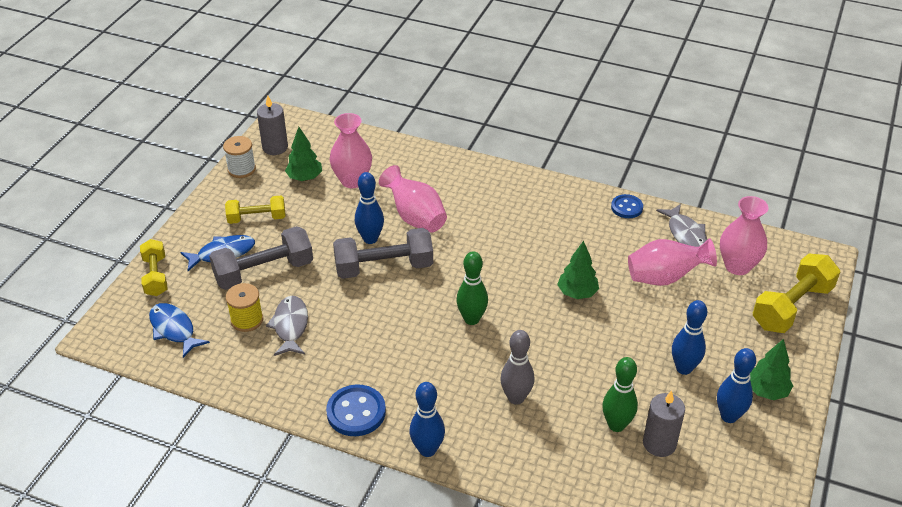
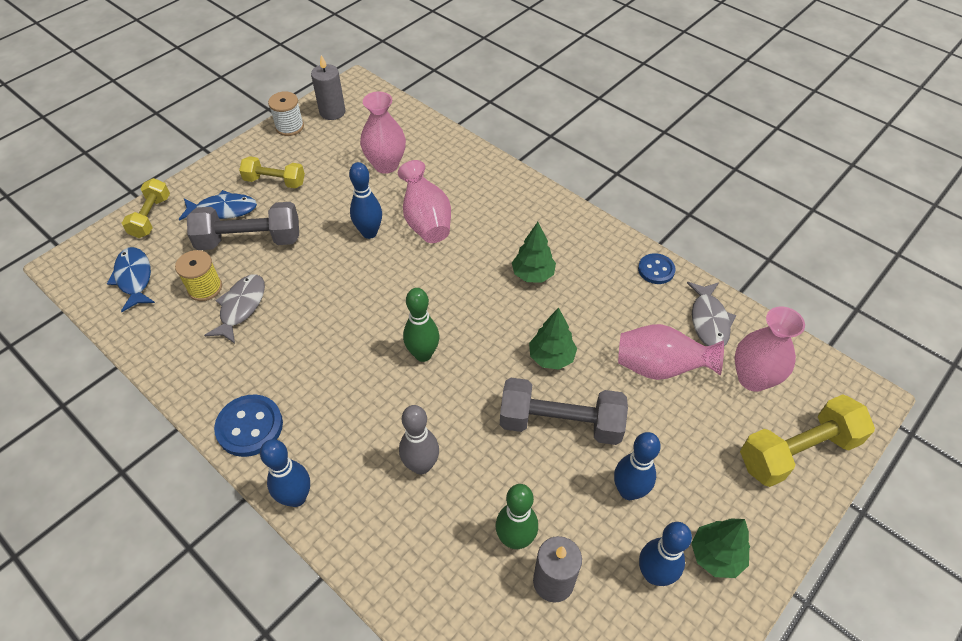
camera: 20 degrees right, 10 degrees up
(305, 178) = (342, 150): green tree -> green tree (533, 274)
(384, 267) = (366, 268): grey dumbbell -> grey dumbbell (560, 423)

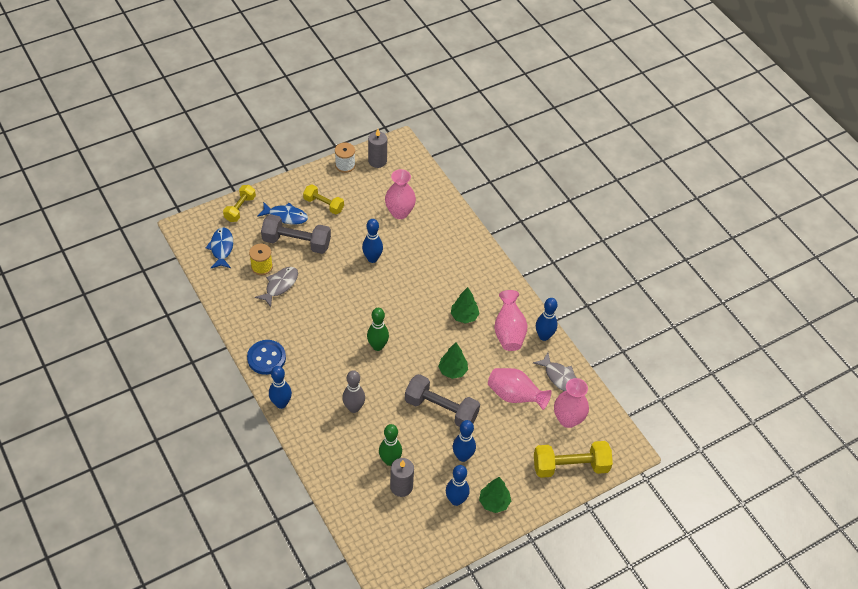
camera: 15 degrees right, 0 degrees up
(426, 221) = (411, 261): pink vase -> pink vase (509, 332)
(656, 270) = (544, 336): blue button -> blue bowling pin
(709, 321) = (560, 378): grey fish -> grey fish turned 60 degrees counterclockwise

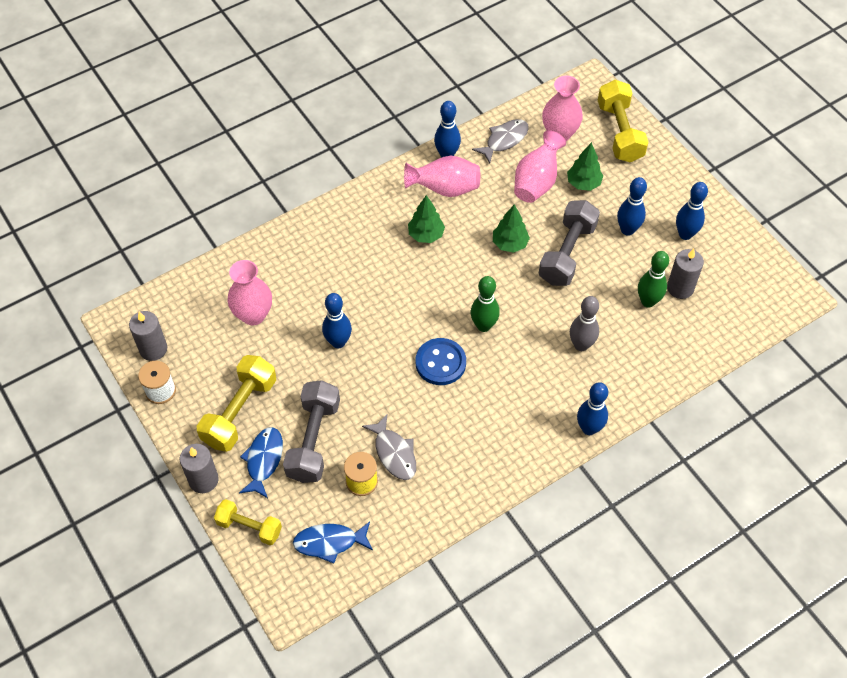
camera: 90 degrees left, 5 degrees up
(266, 358) = (520, 455): blue button -> blue button (440, 363)
(277, 186) = (203, 480): none -> grey candle
(280, 285) = (394, 453): grey fish -> grey fish turned 150 degrees counterclockwise
(323, 204) = (240, 412): yellow dumbbell -> yellow dumbbell, size x1.59
(494, 502) = (679, 199): green tree -> green tree (583, 183)

